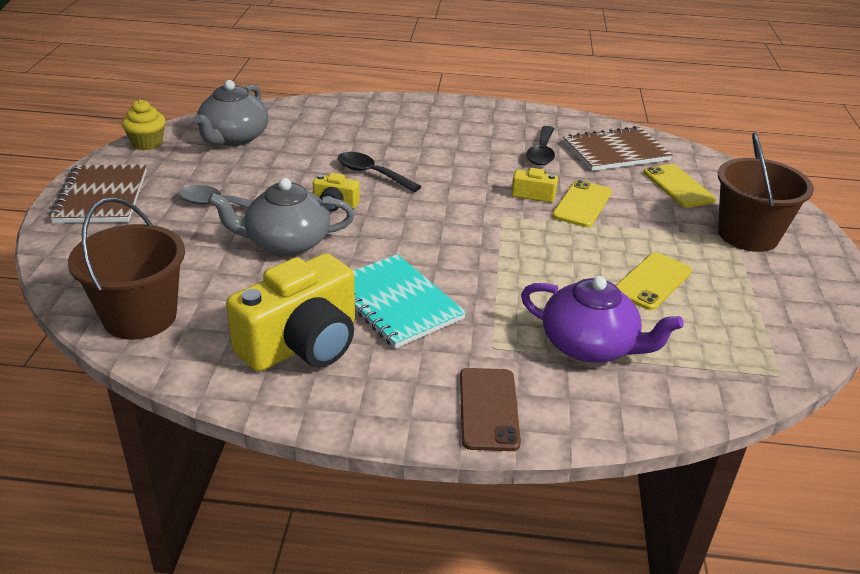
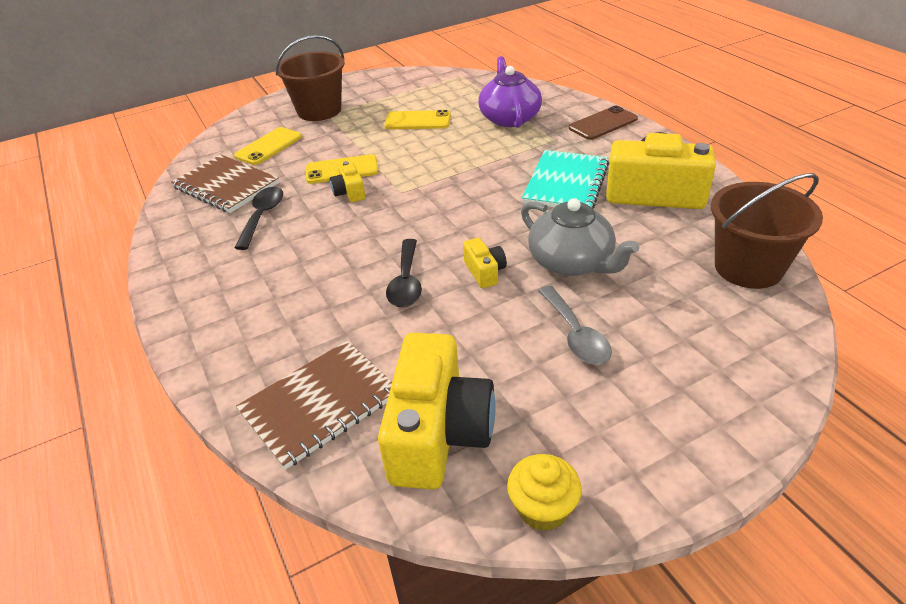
camera: 120 degrees left, 5 degrees up
(101, 196) = (683, 434): brown notebook -> brown notebook (319, 404)
(233, 138) = (438, 433): grey teapot -> yellow camera
(541, 152) = (262, 216): black spoon -> black spoon turned 60 degrees counterclockwise

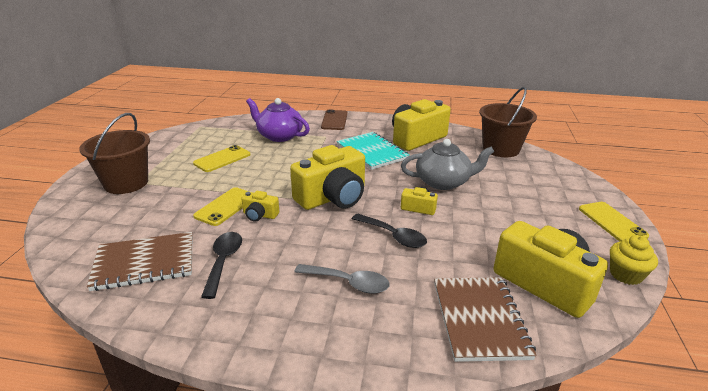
camera: 55 degrees left, 10 degrees down
(262, 216) = (223, 262): black spoon -> black spoon turned 45 degrees clockwise
(269, 146) = (128, 222): yellow phone -> yellow phone (612, 222)
(432, 211) = (333, 197): none -> yellow camera
(575, 335) = (503, 208): grey spoon -> grey spoon (348, 283)

